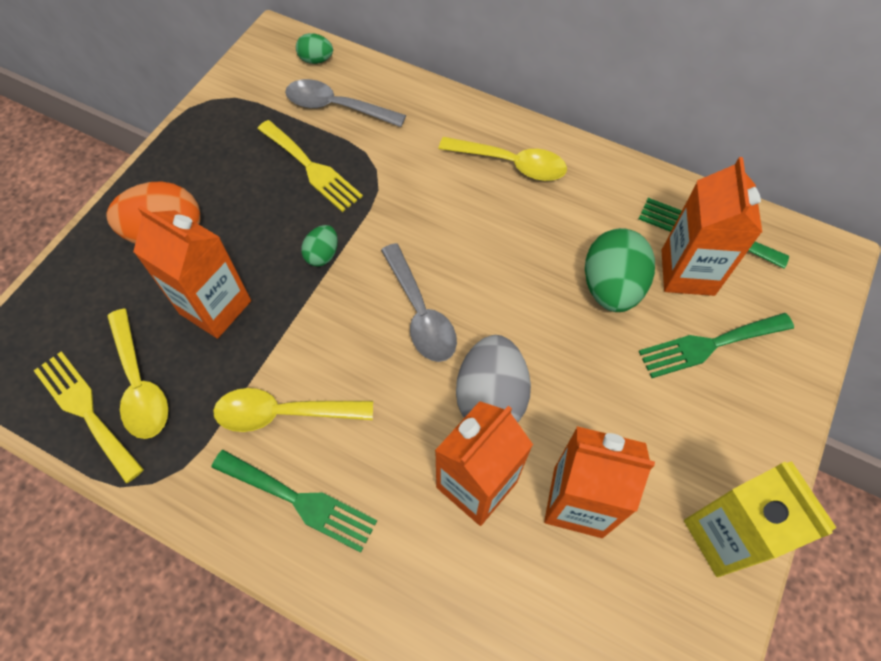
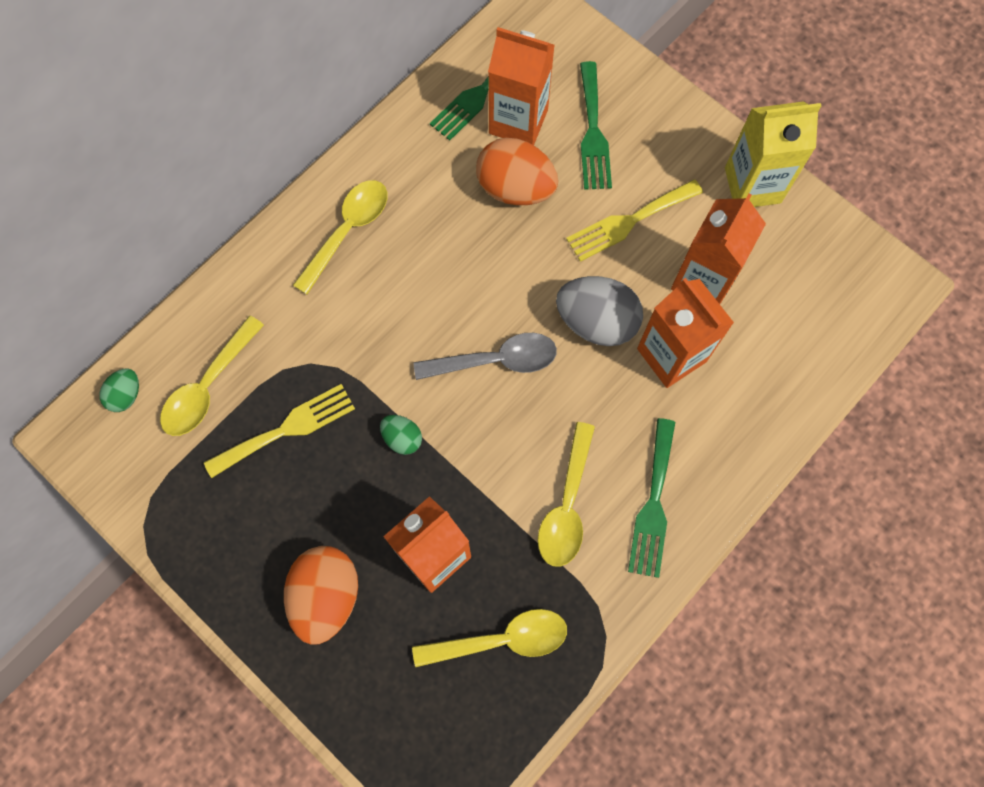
camera: 75 degrees left, 10 degrees up
(86, 411) = (516, 696): yellow fork -> yellow fork (629, 222)
(300, 501) = (653, 504): green fork -> green fork turned 150 degrees clockwise
(336, 107) = (208, 386): grey spoon -> yellow spoon
(611, 287) = (515, 188): green egg -> orange egg

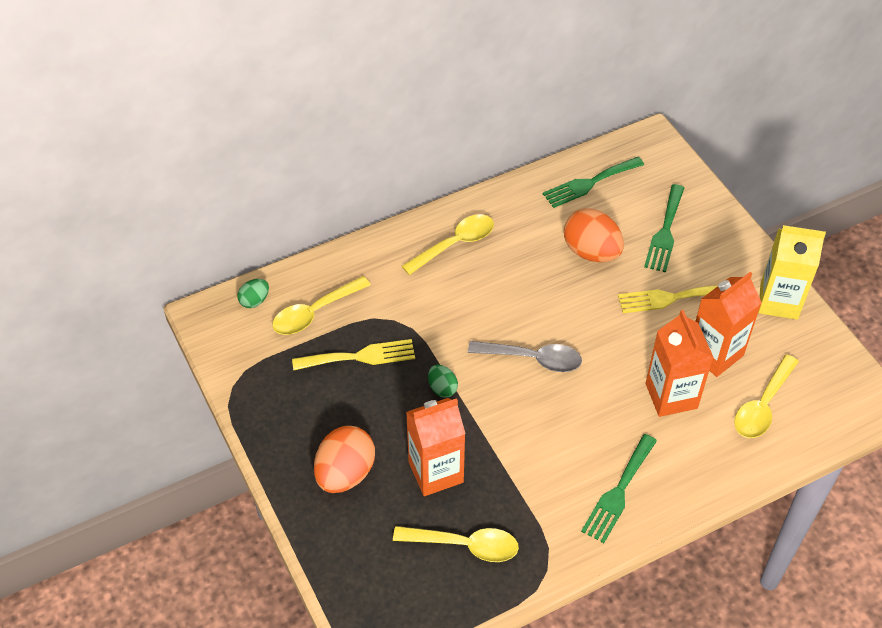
camera: 20 degrees right, 20 degrees down
(518, 121) = (610, 209): orange carton -> none
(566, 505) = (550, 471): yellow spoon -> yellow spoon (762, 406)
(596, 322) = (620, 356): grey egg -> none

